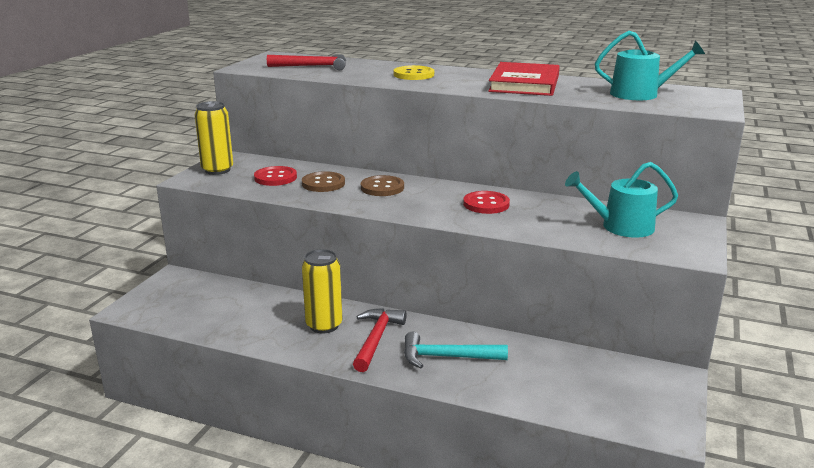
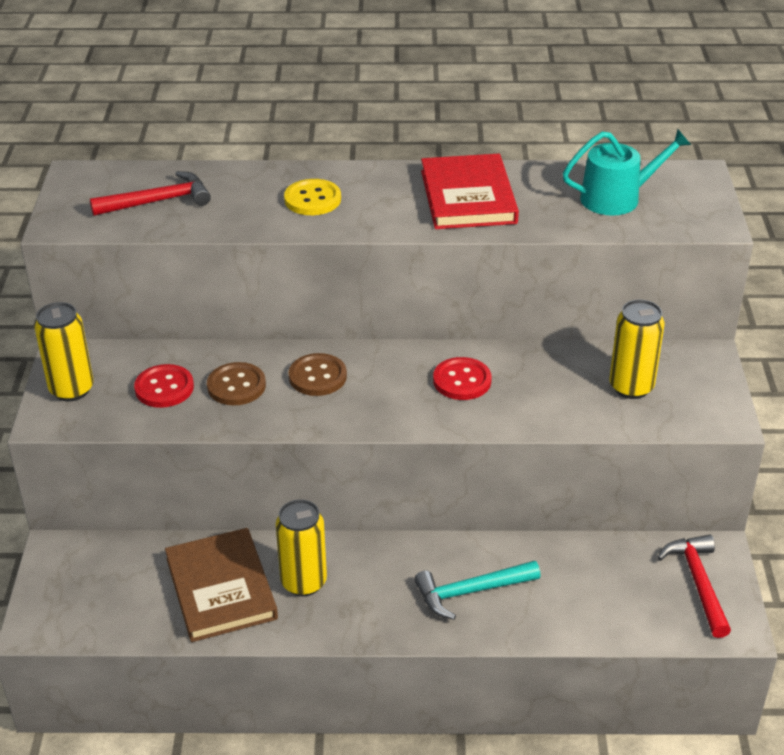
camera: 20 degrees left, 15 degrees up
(263, 316) = (221, 588): none -> brown book
(376, 339) = (377, 586): red hammer -> red hammer (698, 582)
(621, 227) = (631, 387): turquoise watering can -> yellow can

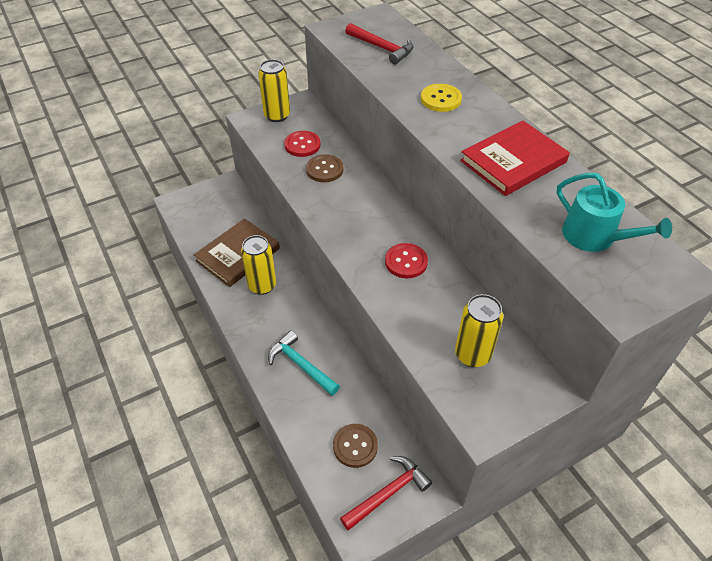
camera: 60 degrees right, 10 degrees up
(317, 376) = (358, 197): brown button -> brown button (355, 446)

